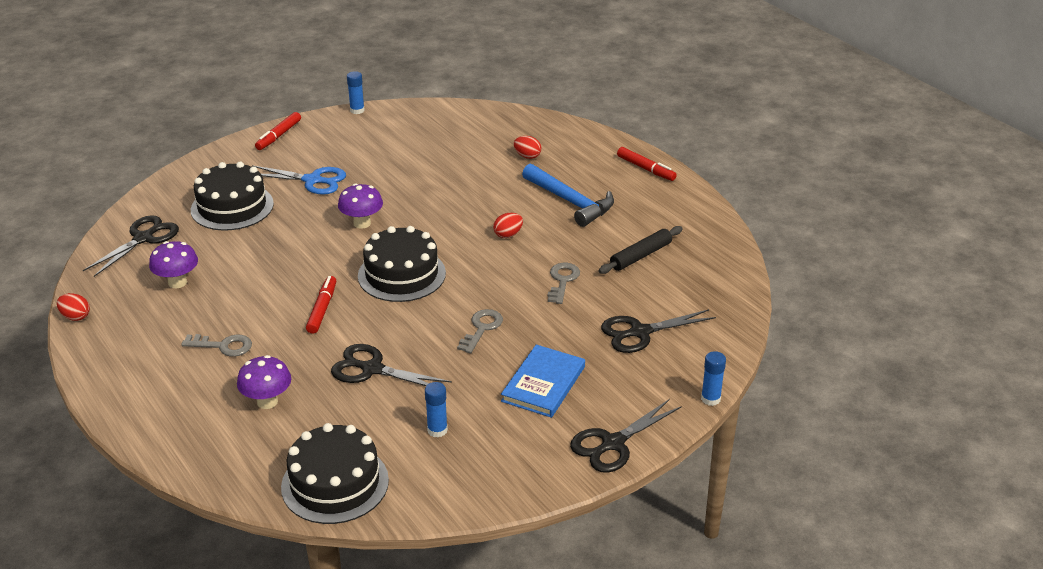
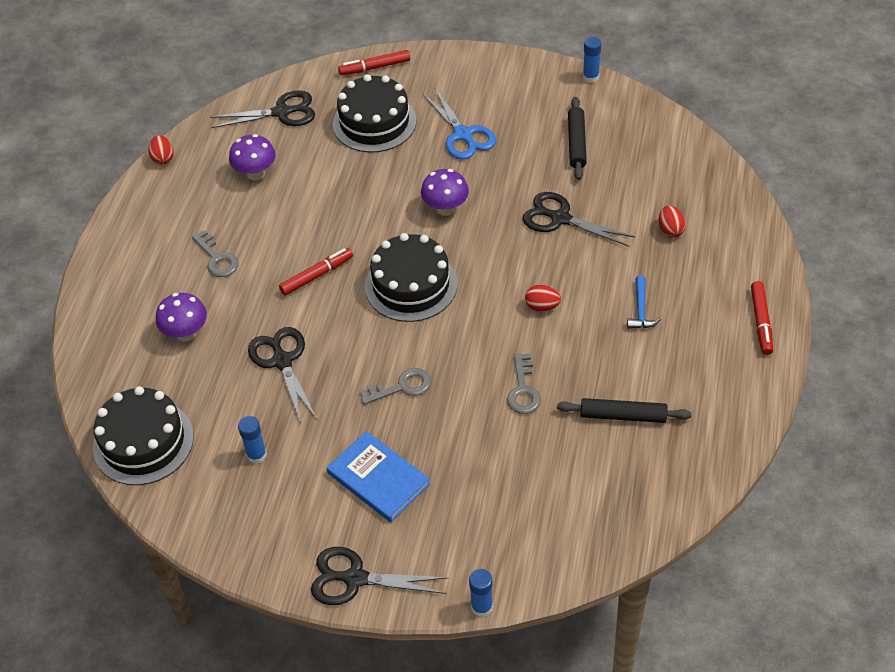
camera: 50 degrees right, 15 degrees up
(279, 136) = (495, 66): red marker -> red marker (375, 67)
(400, 146) = (576, 143): none -> black rolling pin
(543, 384) = (378, 479): blue book -> blue book turned 60 degrees clockwise
(562, 281) = (523, 390): grey key -> grey key turned 120 degrees clockwise
(570, 202) = (641, 309): blue hammer -> blue hammer, size x0.51
(640, 332) = (515, 494): black scissors -> black scissors (560, 218)

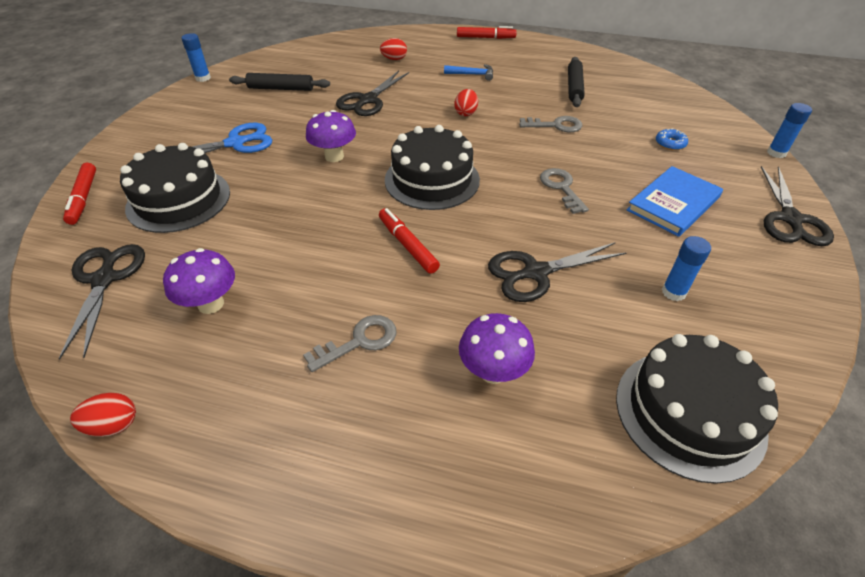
camera: 90 degrees left, 5 degrees down
(493, 498) = (670, 143): none -> blue donut

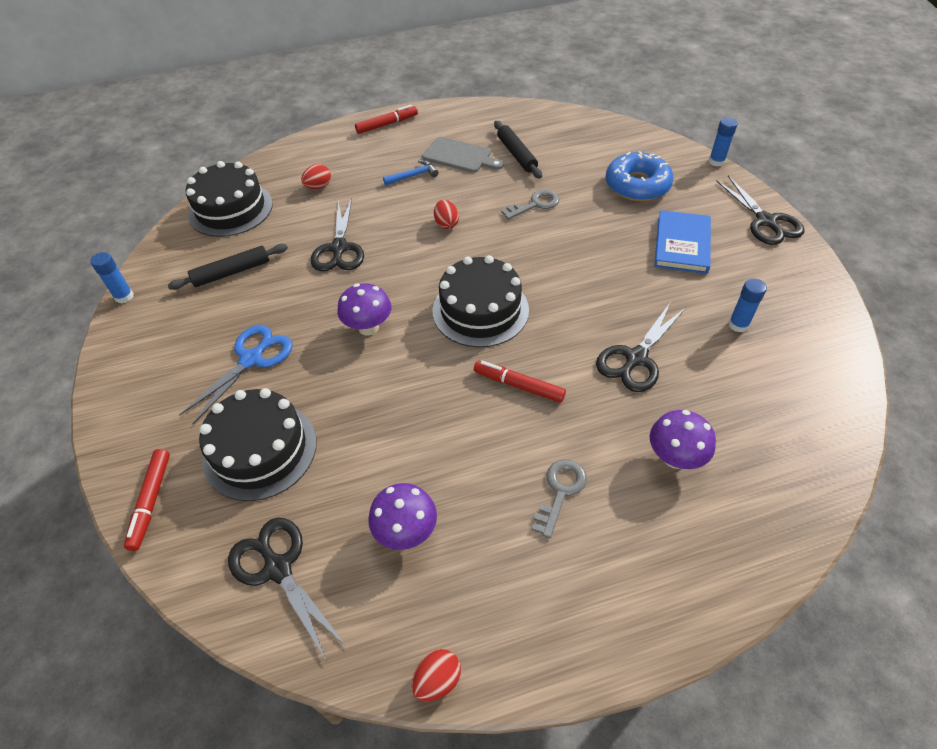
camera: 30 degrees left, 5 degrees up
(84, 198) = (151, 501): red marker -> red marker turned 45 degrees clockwise
(523, 74) = (460, 156): none -> grey cutting board
(561, 188) = (591, 268): grey key -> none
(670, 143) = (637, 185): blue donut -> blue donut, size x2.29
(689, 413) = (813, 414): black cake -> black cake (231, 209)

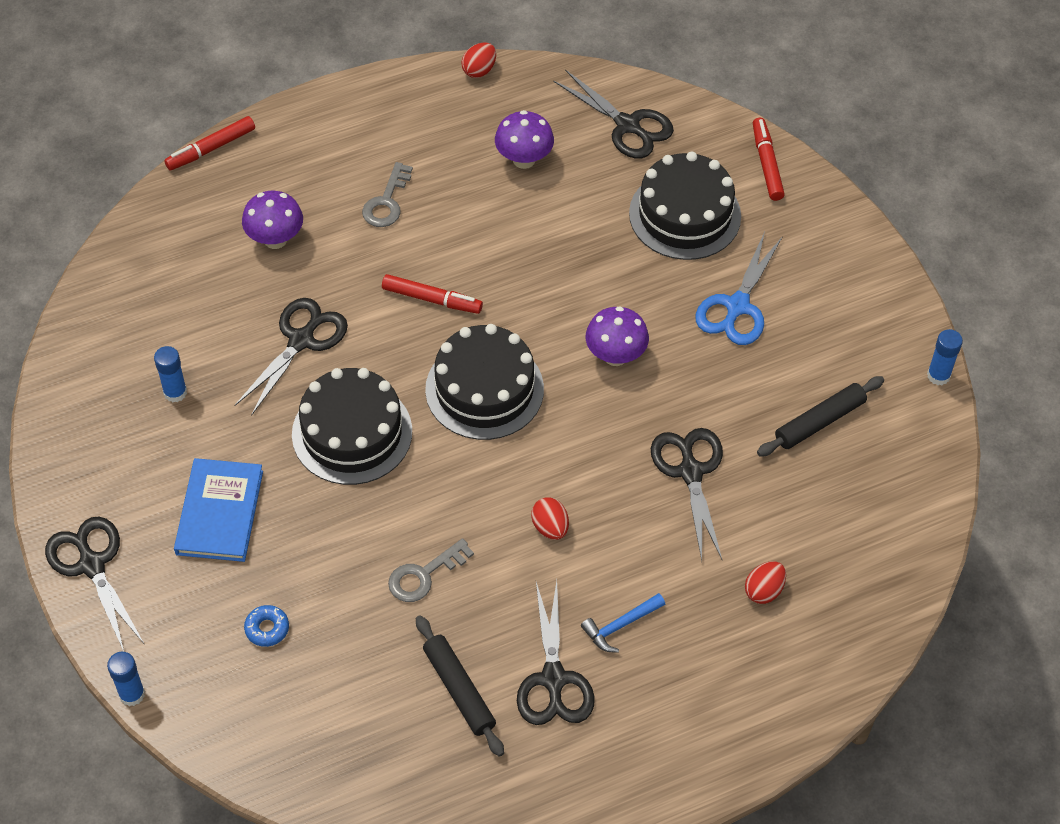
camera: 170 degrees right, 5 degrees up
(231, 209) = (878, 533): black cake -> black cake (352, 433)
(387, 124) = (698, 758): red marker -> red marker (211, 149)
(460, 156) = (553, 679): grey cutting board -> black scissors
(637, 185) = (267, 628): blue donut -> blue donut, size x0.44

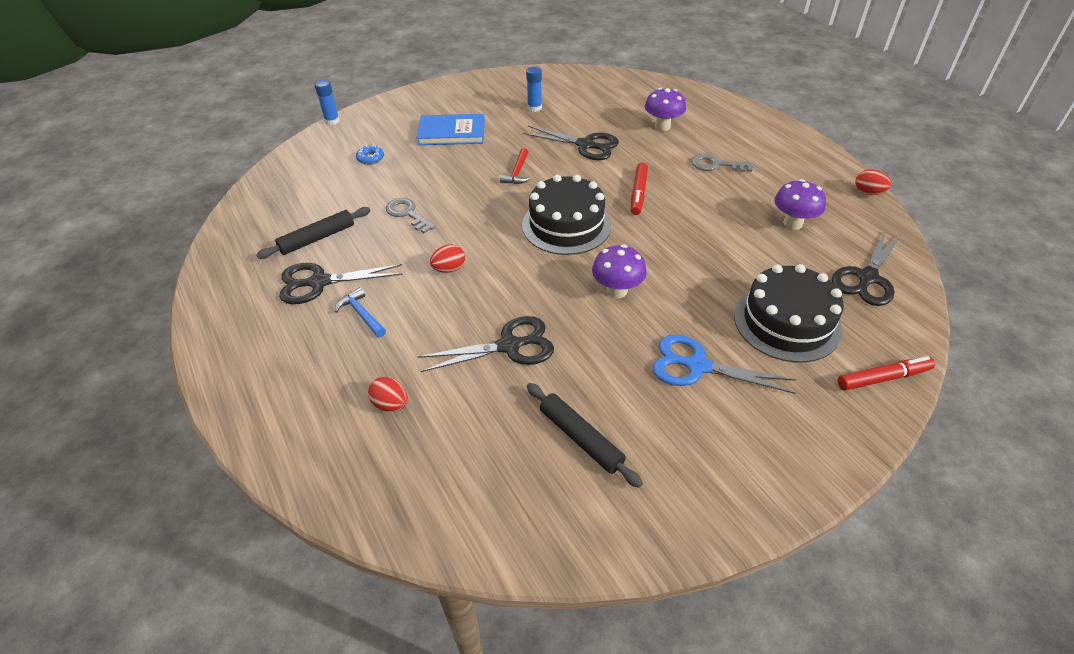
camera: 85 degrees right, 10 degrees down
(92, 565) = (415, 99): black scissors -> none
(211, 149) = (723, 96): red marker -> none
(352, 433) = (517, 172): black cake -> red hammer
(938, 375) = (667, 550): blue glue stick -> none

